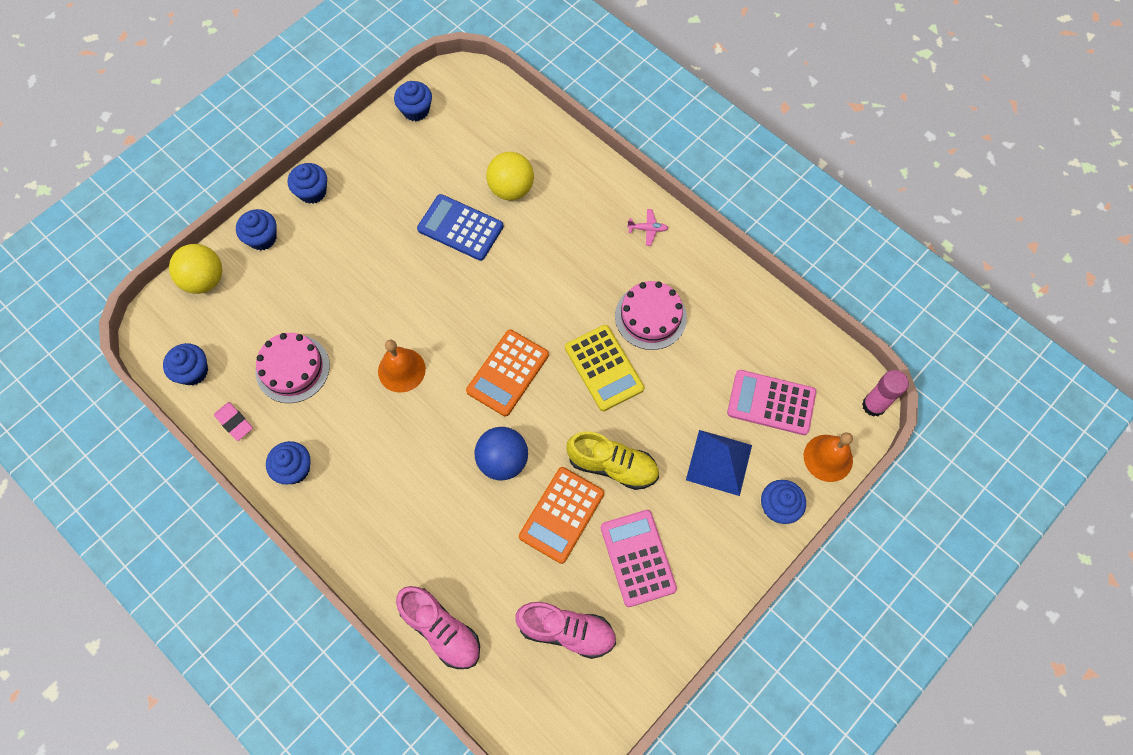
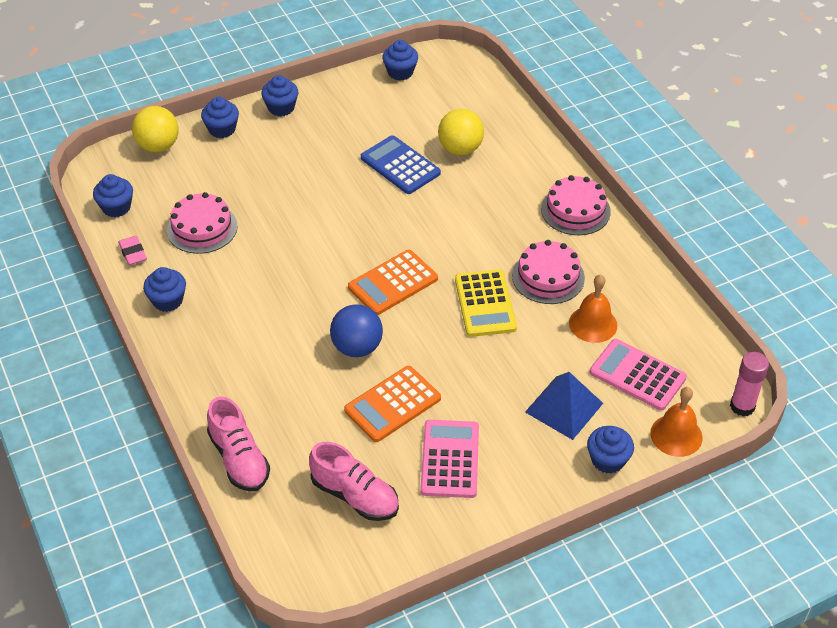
camera: 20 degrees right, 20 degrees down
(401, 370) = (297, 255): orange bell -> orange bell (593, 324)
(612, 465) = (459, 380): yellow shoe -> none
(647, 229) = (575, 210): pink plane -> pink cake

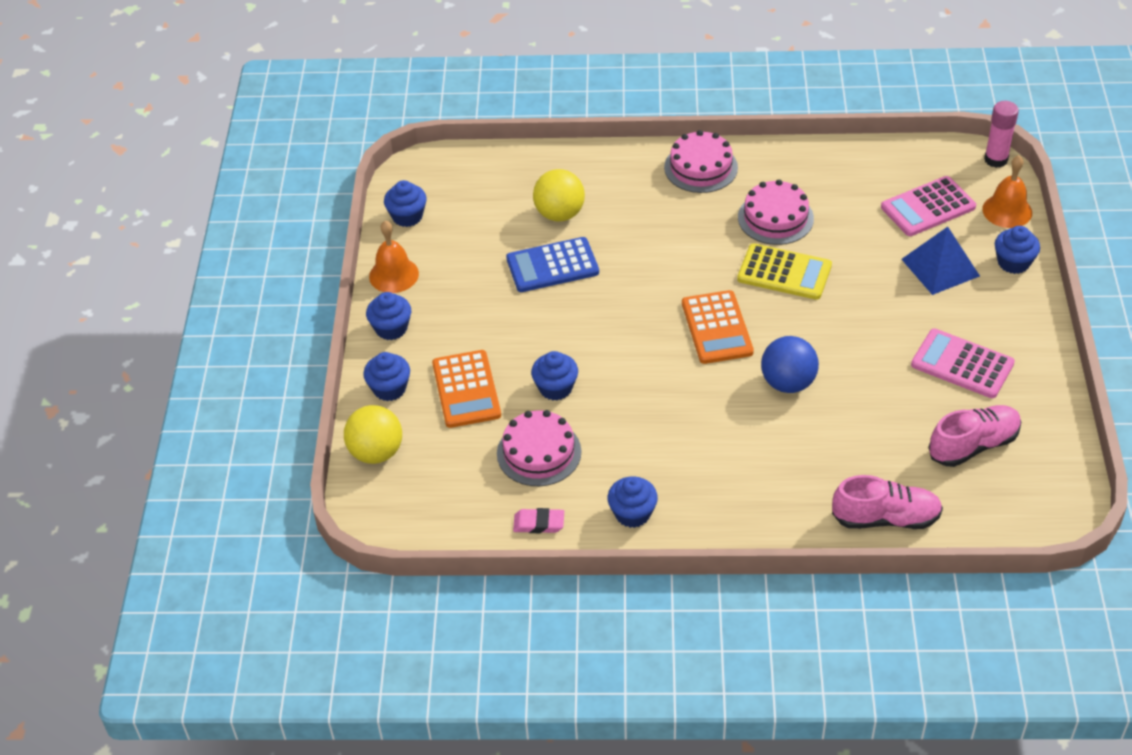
camera: 60 degrees left, 0 degrees up
(116, 207) = (454, 518): blue cupcake -> blue cupcake (555, 388)
(392, 404) = (875, 381): orange calculator -> orange calculator (466, 389)
(593, 324) = (852, 211): orange bell -> orange bell (394, 275)

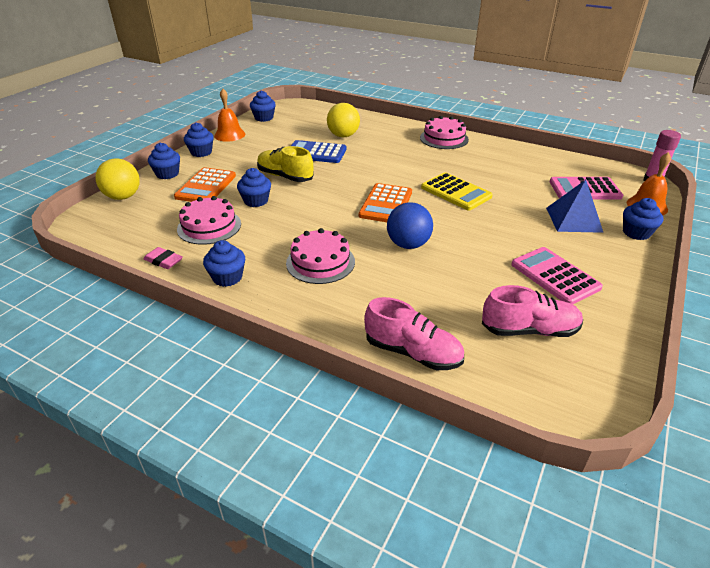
camera: 25 degrees right, 10 degrees down
(552, 329) = (285, 176): none -> yellow shoe
(775, 218) = (472, 168): pink cake -> pink cake (320, 262)

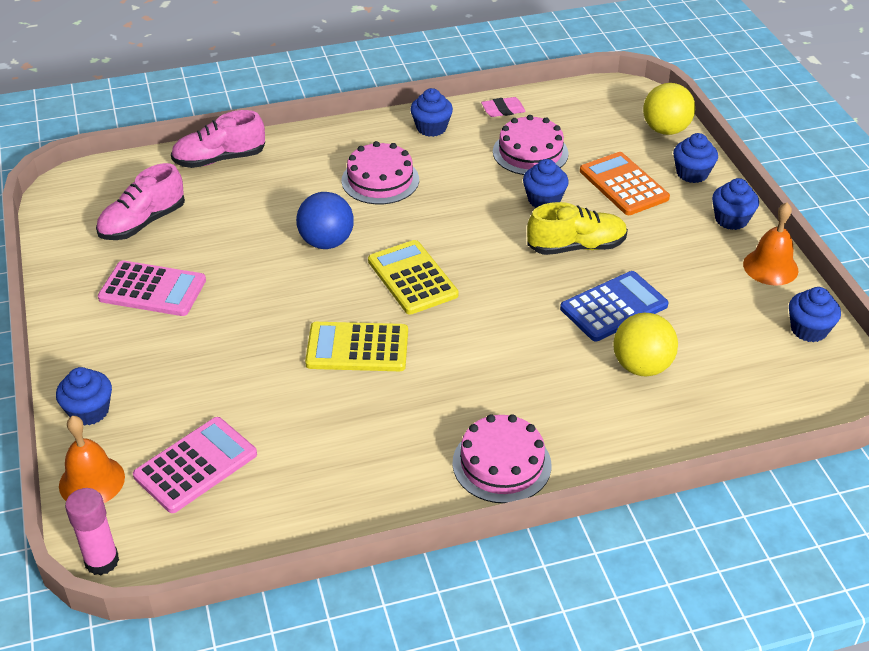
camera: 135 degrees right, 5 degrees up
(386, 204) = (412, 278): orange calculator -> yellow calculator
(573, 219) = (178, 388): blue pyramid -> none

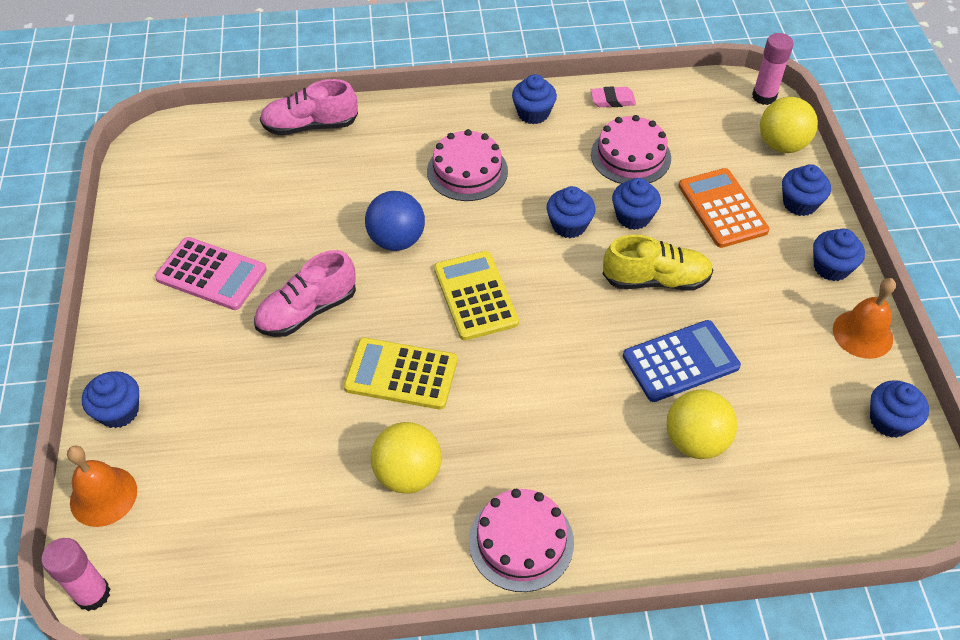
camera: 10 degrees right, 10 degrees up
(143, 223) = (219, 193): pink shoe -> pink shoe (307, 311)
(196, 465) = (209, 493): pink calculator -> none
(383, 425) = (408, 474): none -> yellow ball
(486, 213) = (569, 225): none -> blue cupcake
(641, 94) = (764, 96): none -> pink glue stick

